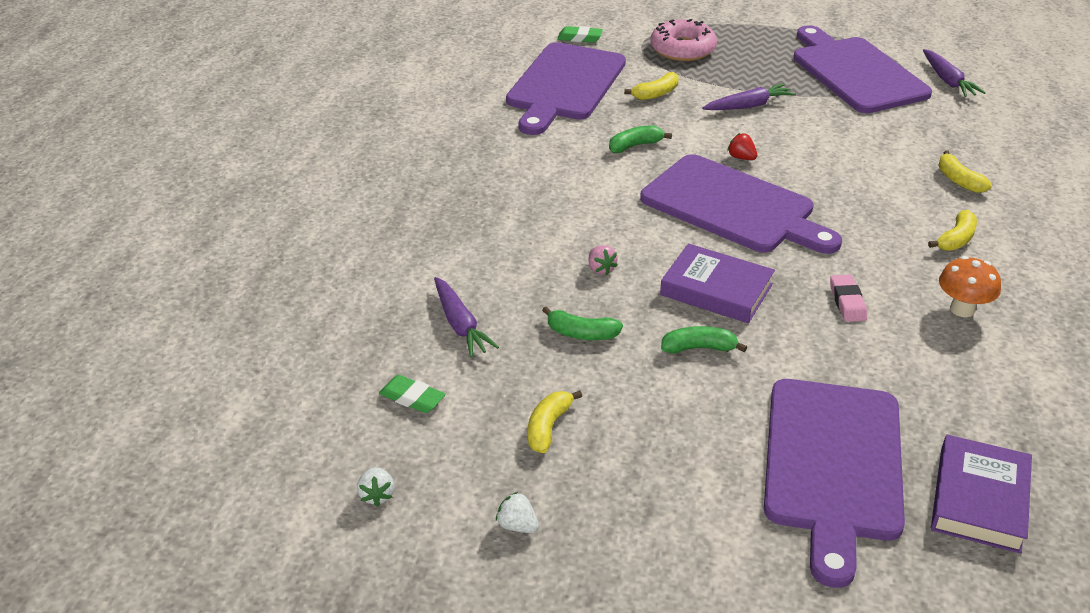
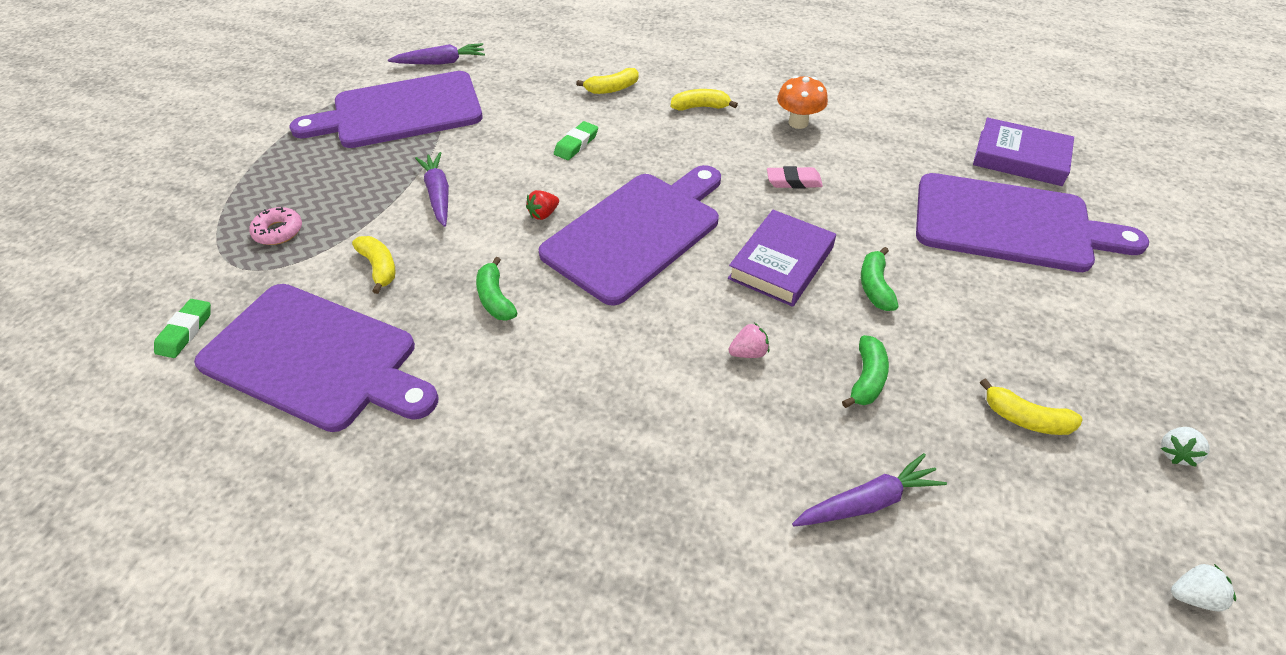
camera: 85 degrees left, 10 degrees up
(412, 398) = (1017, 558): green eraser -> green eraser (576, 144)
(682, 49) = (278, 231): pink donut -> pink donut, size x0.57
(956, 239) = (701, 107): yellow banana -> yellow banana turned 45 degrees counterclockwise

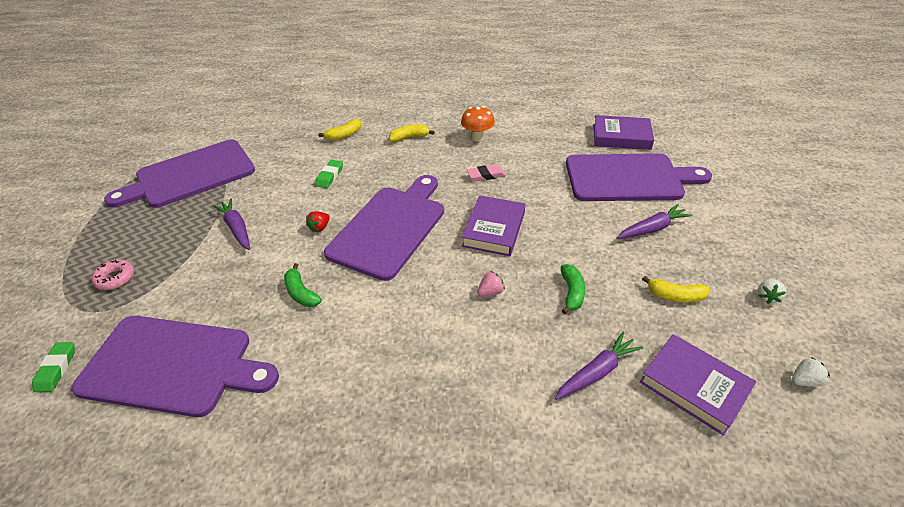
camera: 15 degrees left, 5 degrees down
(379, 267) = (205, 289): yellow banana -> none
(441, 62) = (212, 136): purple carrot -> purple carrot (652, 228)
(875, 286) = (558, 233): green banana -> none
(1009, 559) = (694, 386): none -> purple book

